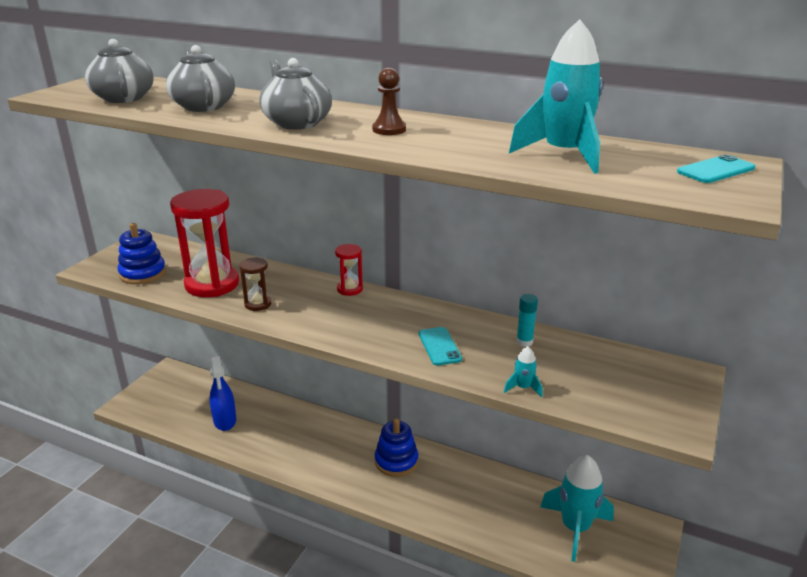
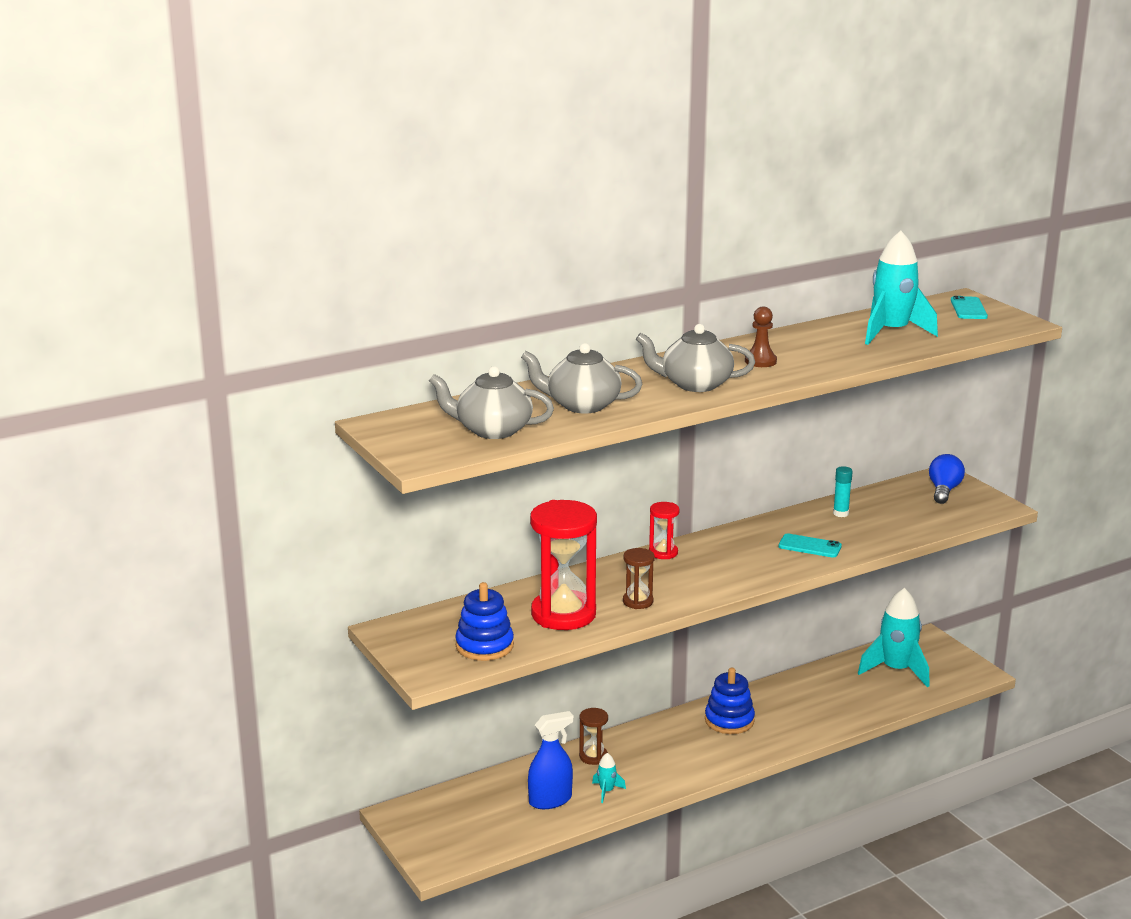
camera: 55 degrees left, 5 degrees down
(225, 421) = (550, 800): blue spray bottle -> blue spray bottle turned 45 degrees counterclockwise
(291, 417) = (593, 756): none -> brown hourglass
(523, 388) = (901, 536): turquoise rocket -> turquoise rocket (606, 791)
(659, 382) = (944, 490): none -> blue light bulb

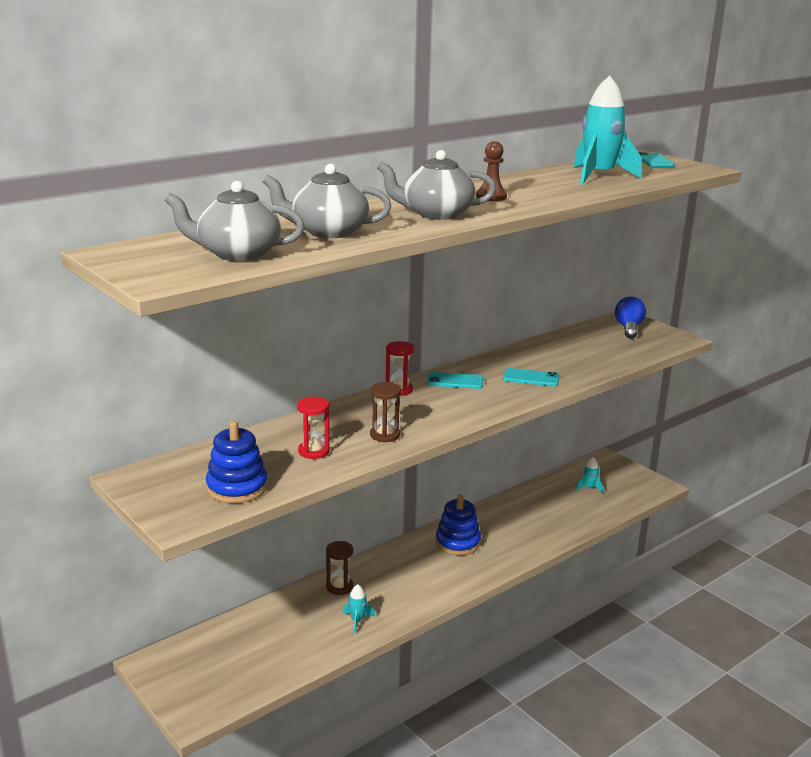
camera: 10 degrees left, 0 degrees up
(550, 800) = (304, 634): blue spray bottle -> none
(563, 614) = (314, 451): red hourglass -> red hourglass, size x0.48
(726, 546) = (455, 381): none -> turquoise phone
(840, 513) = (548, 350): turquoise glue stick -> none
(896, 670) = (589, 488): turquoise rocket -> turquoise rocket, size x0.44

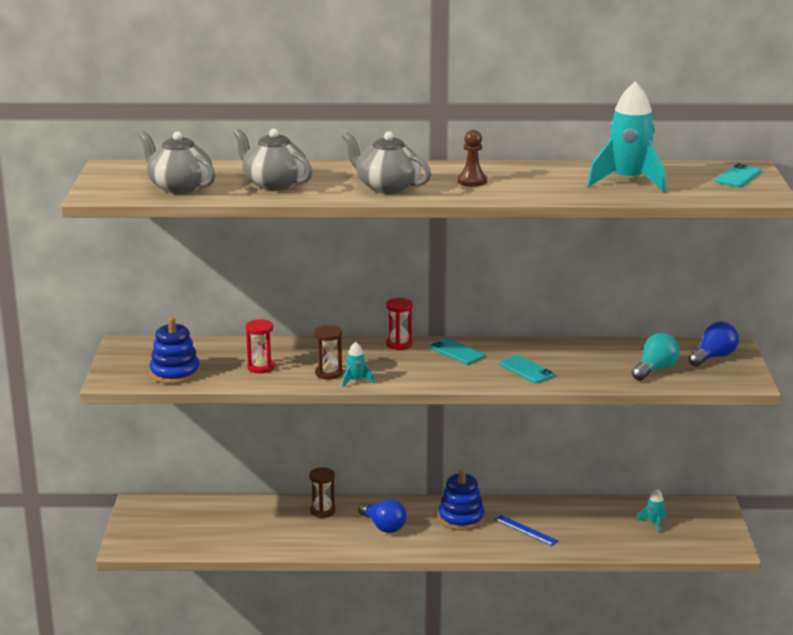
camera: 40 degrees right, 0 degrees up
(357, 620) = (303, 538): turquoise rocket -> turquoise rocket (356, 381)
(408, 577) = (383, 526): none -> blue light bulb
(516, 531) = (526, 530): none -> blue ruler
(612, 349) = (655, 369): none -> turquoise light bulb

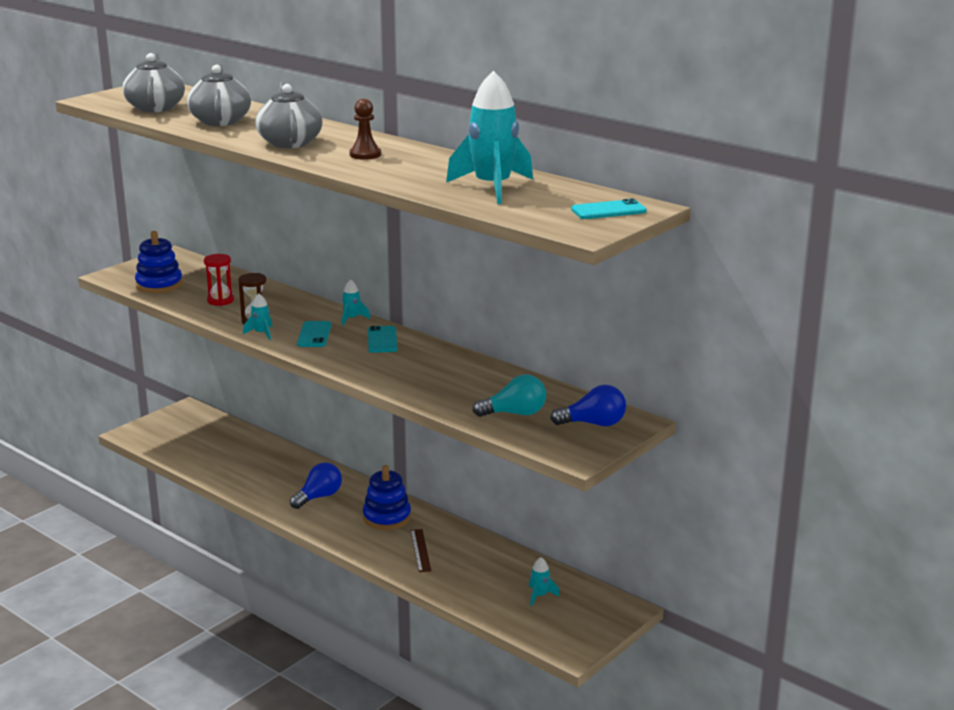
camera: 40 degrees right, 0 degrees up
(322, 511) = (296, 466): brown hourglass -> none
(383, 526) = (319, 497): blue light bulb -> blue light bulb turned 135 degrees counterclockwise
(399, 344) = (352, 319): red hourglass -> turquoise rocket
(526, 370) = (405, 373): turquoise phone -> turquoise phone (314, 335)
(526, 530) = (420, 550): blue ruler -> brown ruler

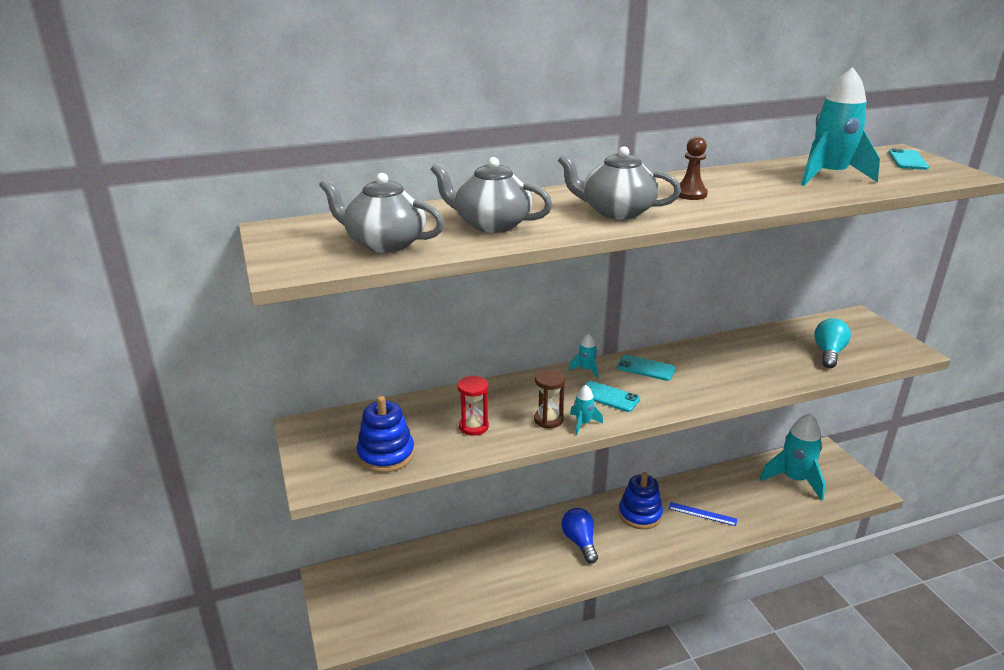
camera: 60 degrees left, 5 degrees up
(420, 550) = (702, 514): brown ruler -> blue ruler
(540, 596) = (794, 479): turquoise rocket -> turquoise rocket, size x2.28
(593, 424) = (857, 331): blue light bulb -> none

